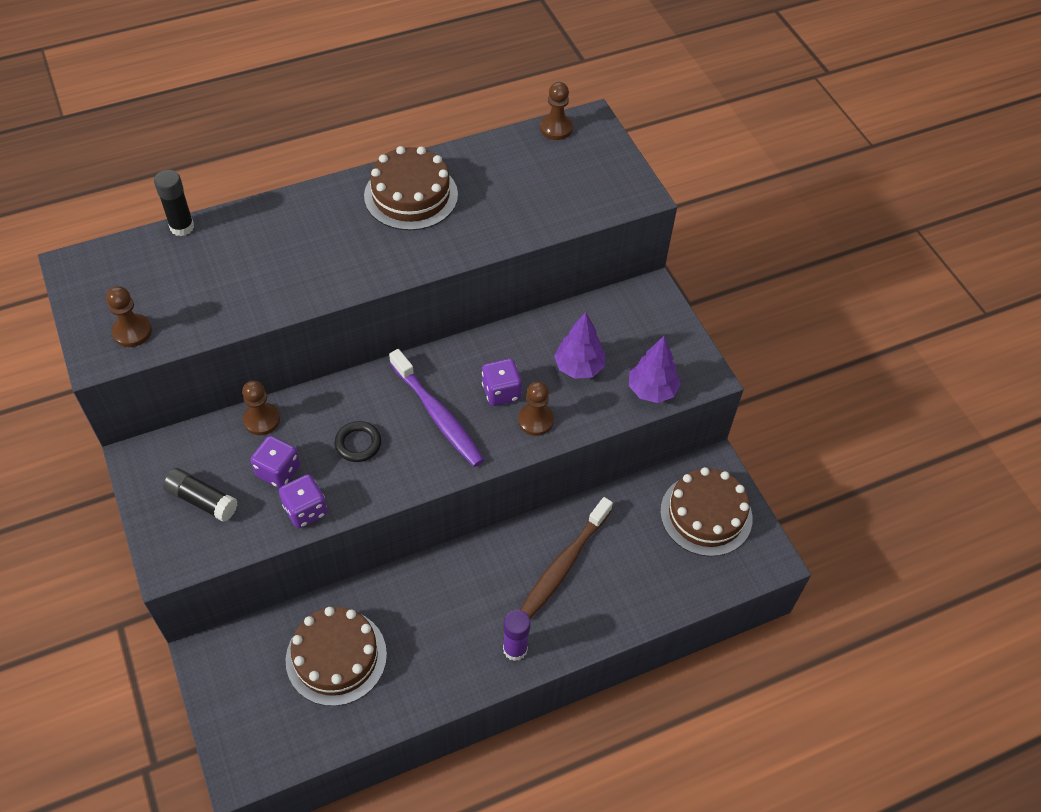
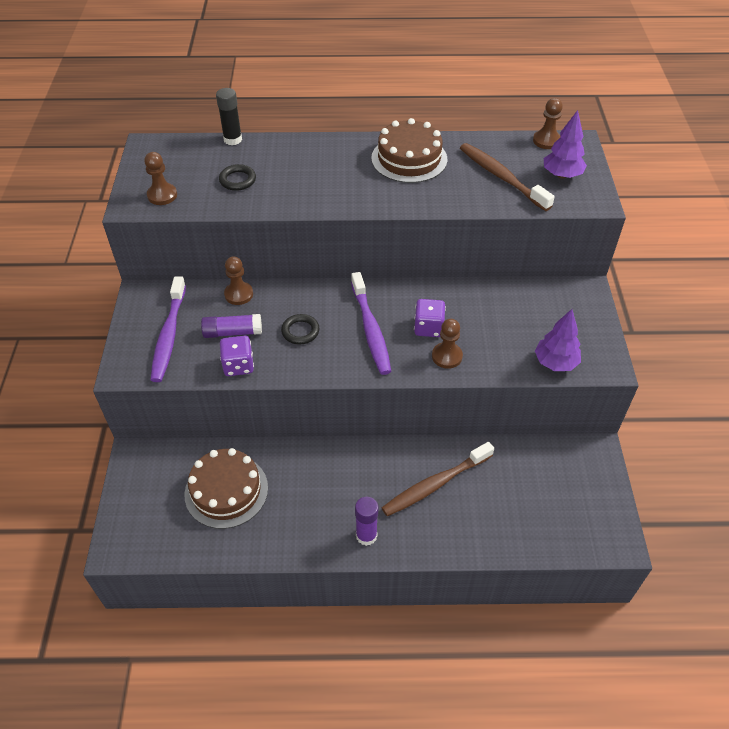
camera: 25 degrees right, 5 degrees down
(202, 500) = (169, 335): black glue stick -> purple toothbrush
(217, 283) = (237, 180): none -> black ring
(278, 471) = (232, 332): purple dice -> purple glue stick
(526, 191) = (501, 177): none -> brown toothbrush
(579, 367) = (500, 328): purple tree -> purple tree (561, 175)
(706, 514) = (574, 486): brown cake -> none

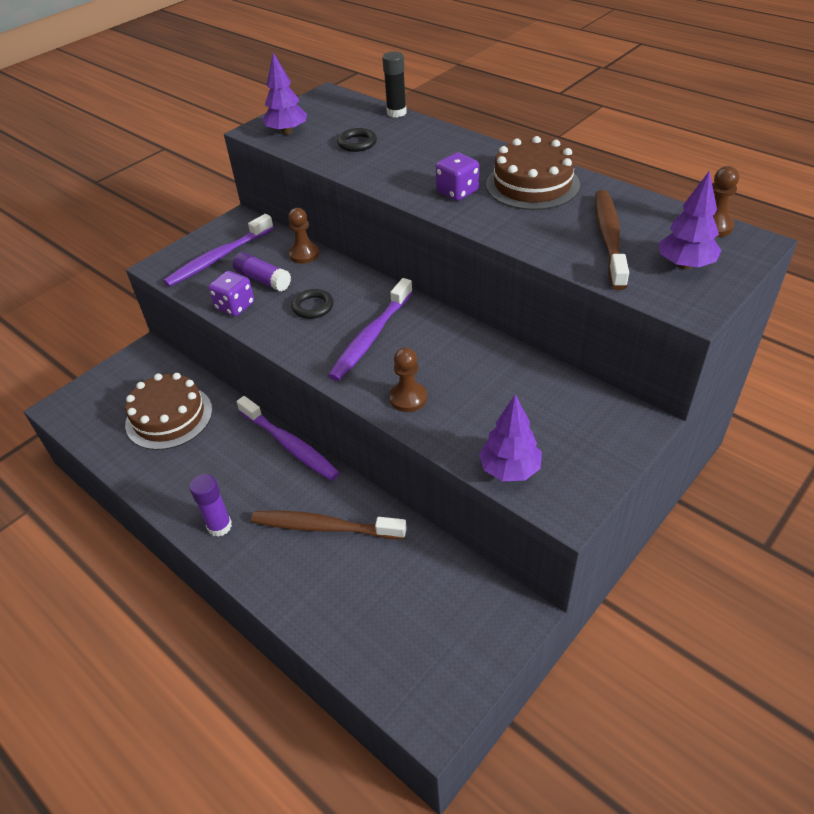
camera: 45 degrees right, 5 degrees down
(162, 195) = (287, 132): brown pawn -> purple tree
(346, 448) = (290, 445): none -> purple toothbrush
(428, 328) = (424, 364): purple dice -> purple dice (457, 192)

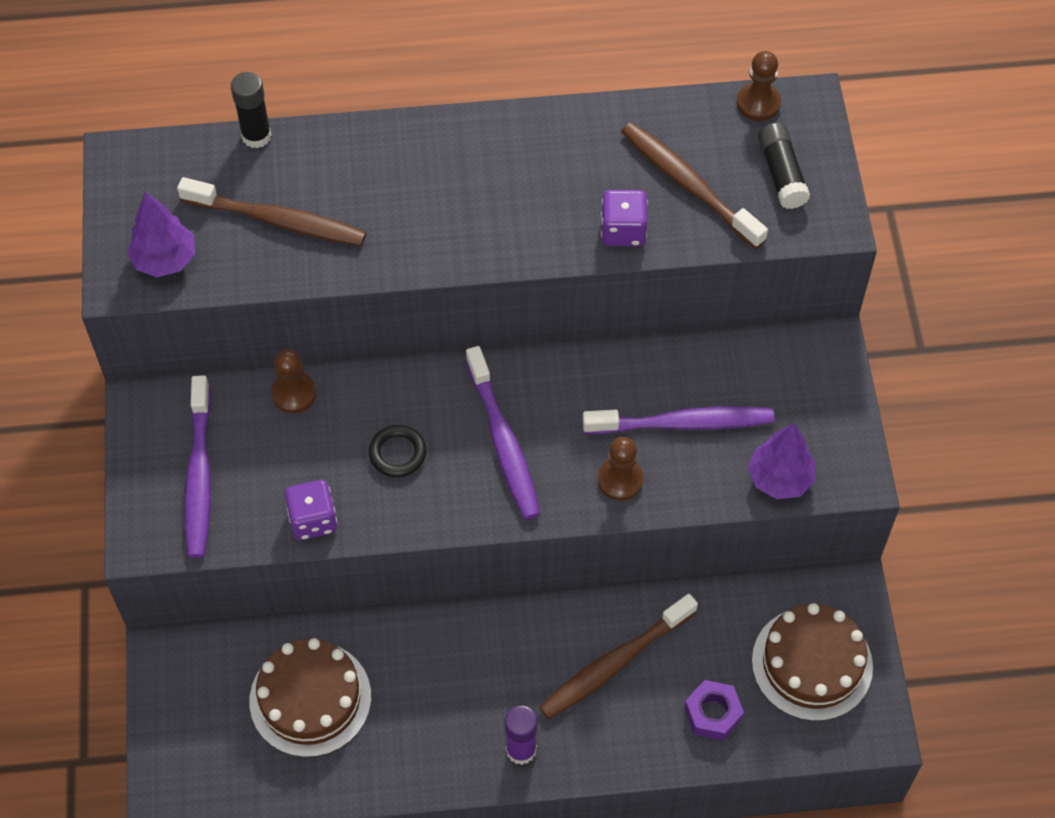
camera: 50 degrees left, 15 degrees up
(263, 280) = (295, 463): purple glue stick -> none
(290, 445) = (478, 616): purple toothbrush -> purple toothbrush (683, 423)
(341, 605) = (713, 713): none -> purple nut
(357, 143) = (278, 220): black ring -> brown toothbrush
(457, 192) = (481, 221): purple dice -> purple dice (623, 231)
(532, 184) = (542, 157): brown cake -> brown cake (812, 663)
(685, 265) = (781, 173): purple tree -> black glue stick

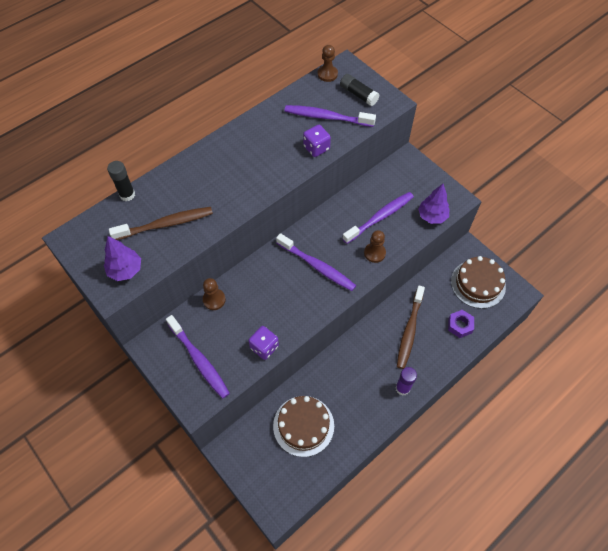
camera: 35 degrees left, 0 degrees up
(397, 453) = (278, 297): black ring -> none
(688, 185) = (327, 117): brown toothbrush -> purple toothbrush

